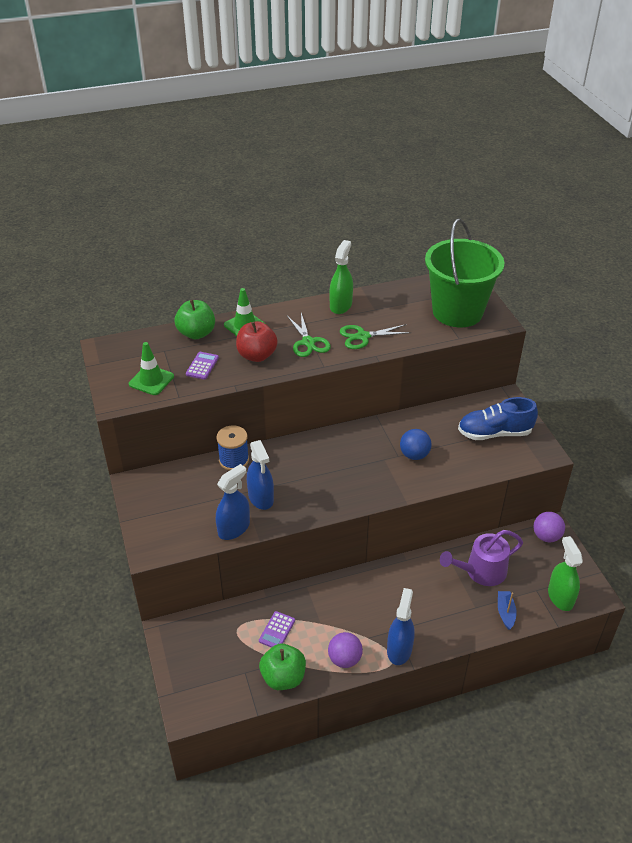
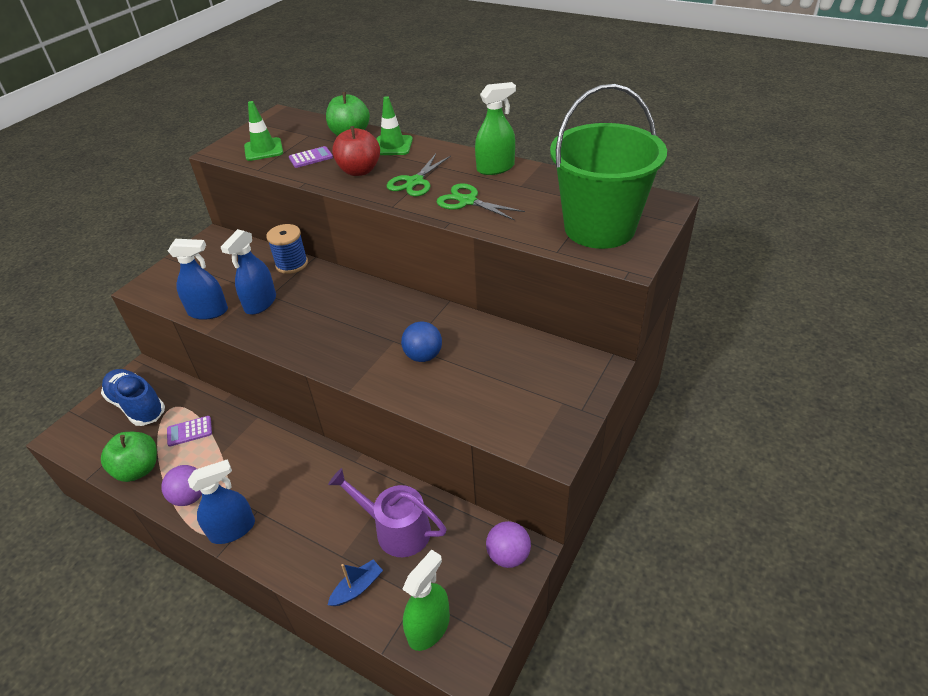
camera: 50 degrees right, 0 degrees up
(494, 433) = (531, 391): blue shoe -> blue shoe (137, 406)

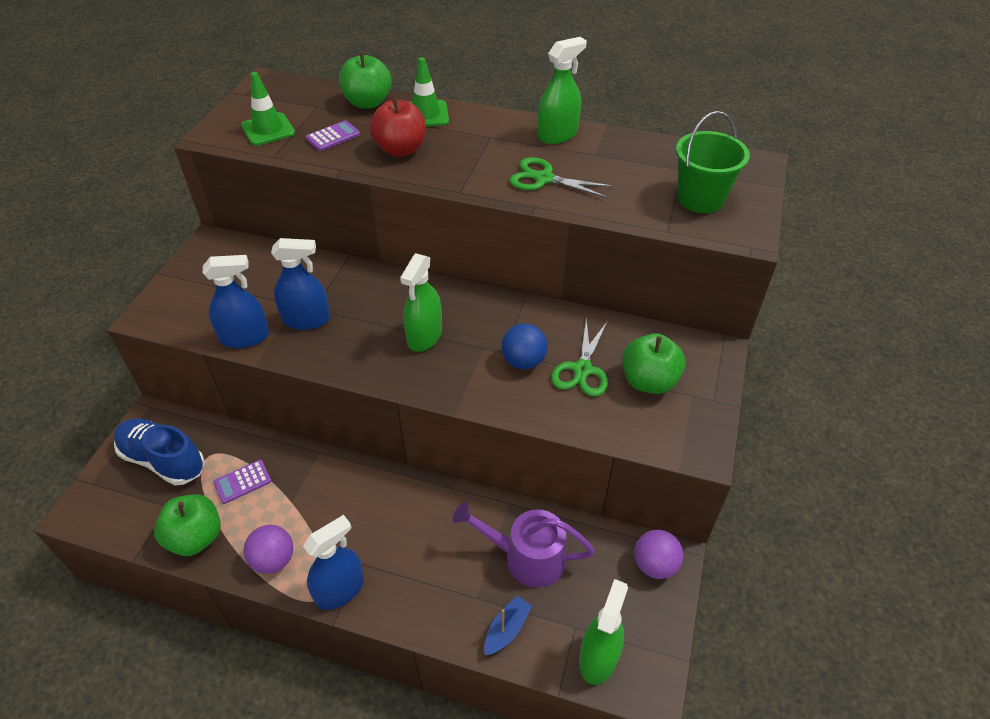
camera: 15 degrees left, 5 degrees up
(260, 303) = (306, 319): blue spray bottle -> blue spray bottle turned 105 degrees counterclockwise
(291, 264) = (324, 266): blue spool -> none
(349, 326) = (424, 336): none -> green spray bottle
(415, 182) = (473, 159): green scissors -> green scissors (582, 369)
(527, 386) = (649, 381): none -> green apple
(599, 228) = (700, 199): green bucket -> green bucket, size x0.59

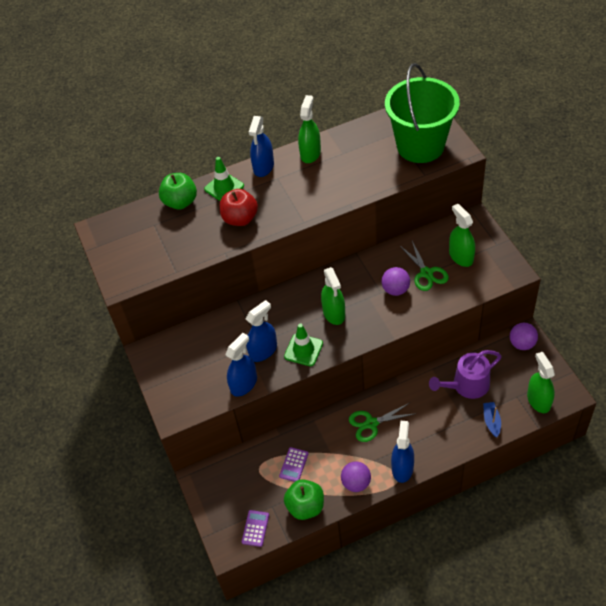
camera: 35 degrees left, 5 degrees up
(163, 460) = (237, 490): blue shoe -> none
(268, 129) = (148, 258): green traffic cone -> green traffic cone (303, 350)
(333, 136) = (192, 236): purple calculator -> purple calculator (255, 528)
(491, 119) = (263, 167): none -> blue spray bottle
(523, 361) = (395, 289): blue ball -> purple ball
(544, 179) = (335, 185): green scissors -> green scissors (371, 423)
(649, 381) = (461, 256): green apple -> green spray bottle
(700, 199) = (420, 146): green bucket -> green bucket, size x1.68

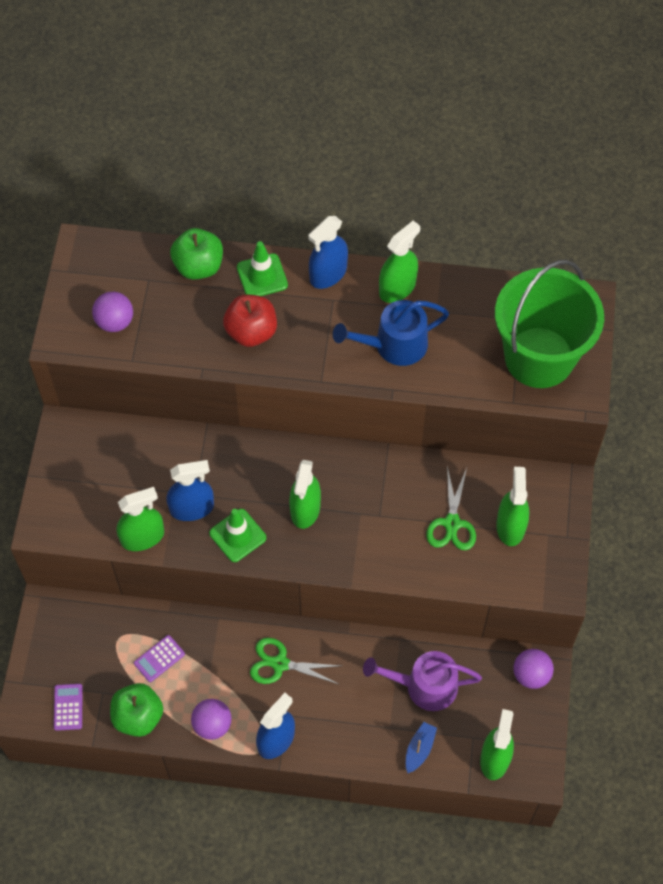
camera: 25 degrees right, 10 degrees up
(244, 384) = (142, 537): blue spray bottle -> green spray bottle
(255, 528) = (68, 707): purple calculator -> purple calculator turned 45 degrees counterclockwise
(332, 182) = (394, 345): none -> blue watering can
(395, 289) = (399, 523): purple ball -> purple ball (115, 322)

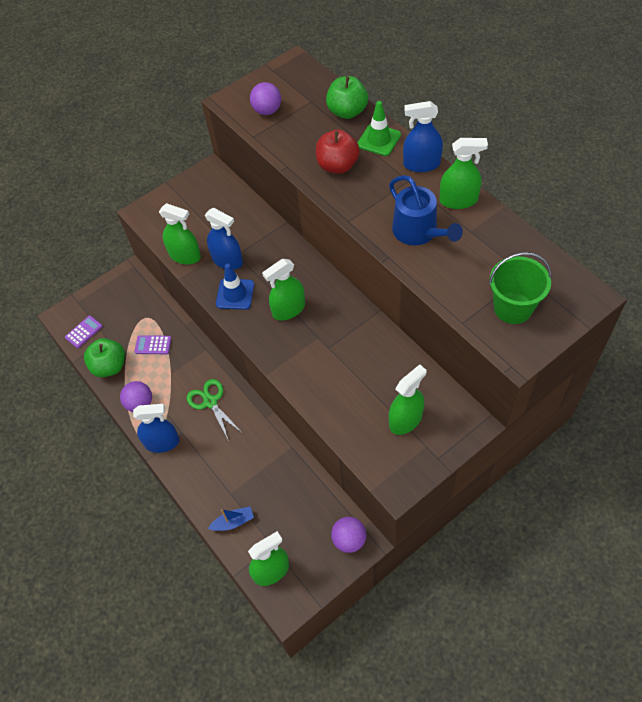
camera: 50 degrees right, 5 degrees down
(237, 535) = (235, 294): green traffic cone -> blue traffic cone
(394, 345) = (418, 232): blue watering can -> blue watering can turned 150 degrees counterclockwise
(424, 686) = (276, 487): purple watering can -> none
(452, 523) = (369, 388): green scissors -> none
(539, 357) = (513, 308): green bucket -> green bucket, size x0.59

